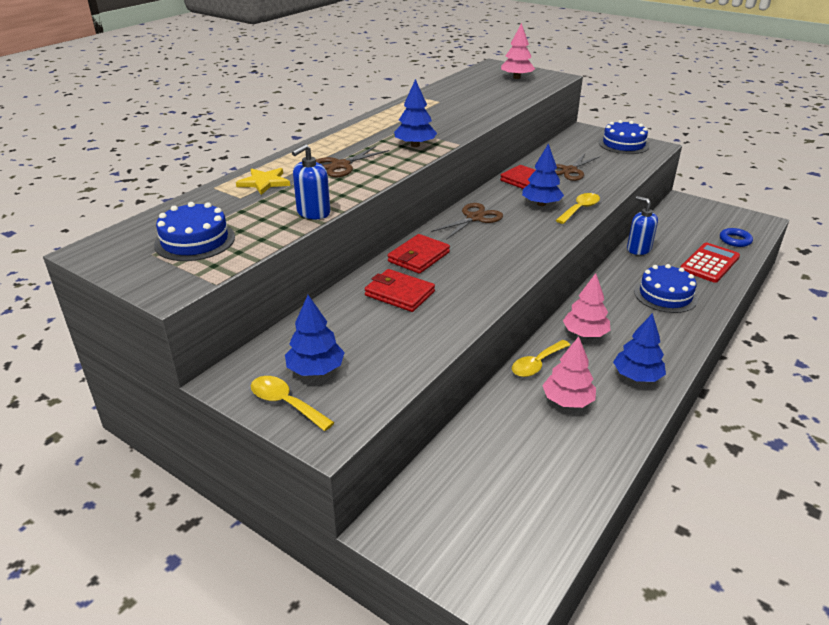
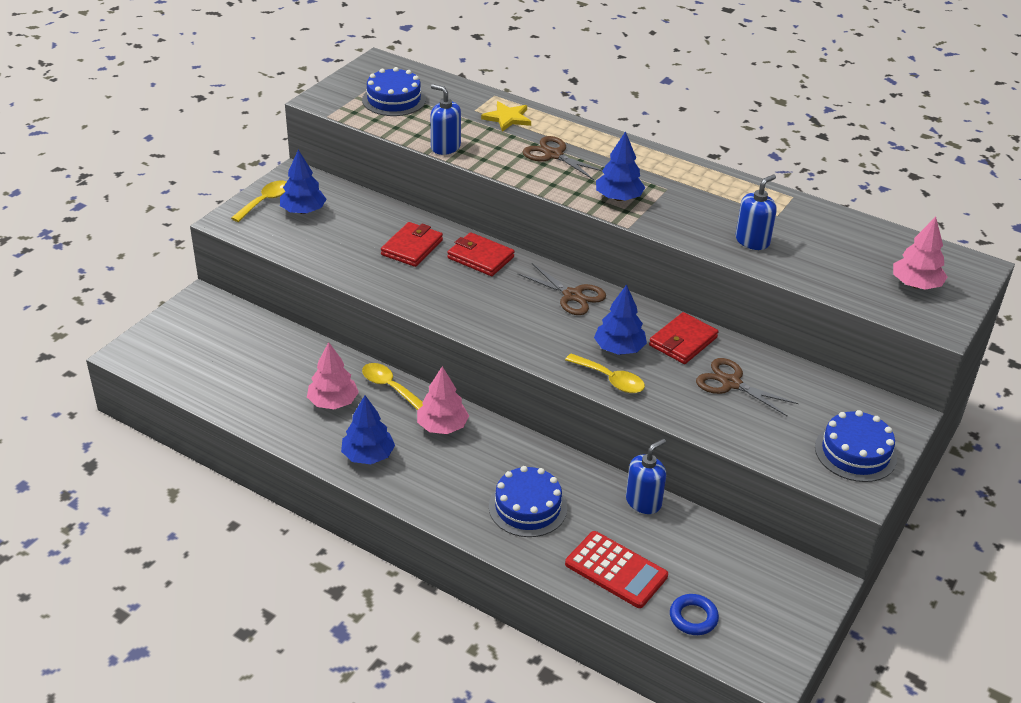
camera: 85 degrees right, 5 degrees up
(474, 110) = (752, 241): none -> blue soap dispenser

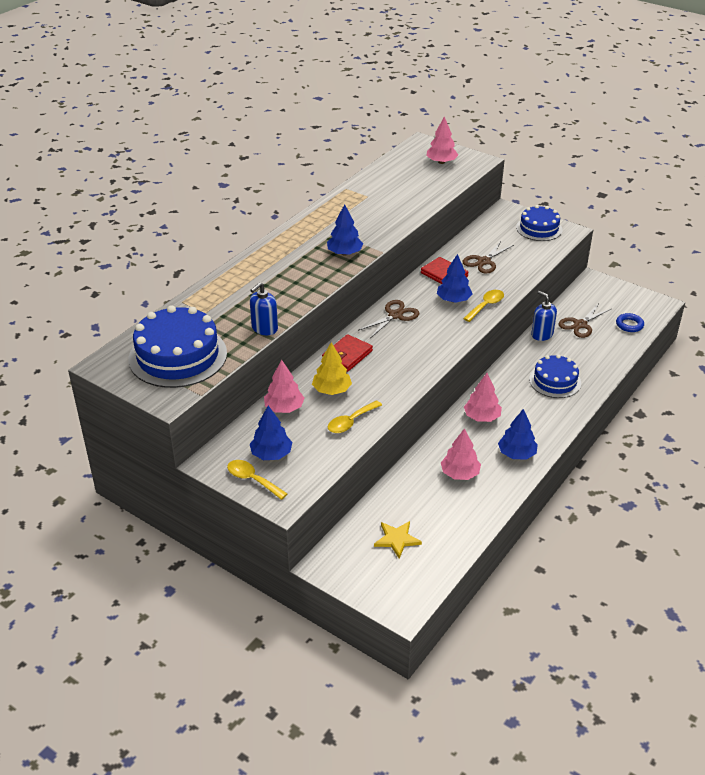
camera: 85 degrees left, 0 degrees up
(380, 216) = (284, 408): none -> pink tree
(389, 387) = (440, 444): yellow spoon -> yellow spoon (351, 422)
(394, 100) = (178, 356): blue cake -> blue cake, size x1.66
(412, 247) = (332, 390): red wallet -> yellow tree
(507, 118) = (222, 296): yellow star -> yellow star (397, 539)
(553, 155) = (282, 277): brown scissors -> brown scissors (580, 325)
(616, 570) = (600, 349): red calculator -> none
(752, 241) = (398, 208): blue soap dispenser -> none

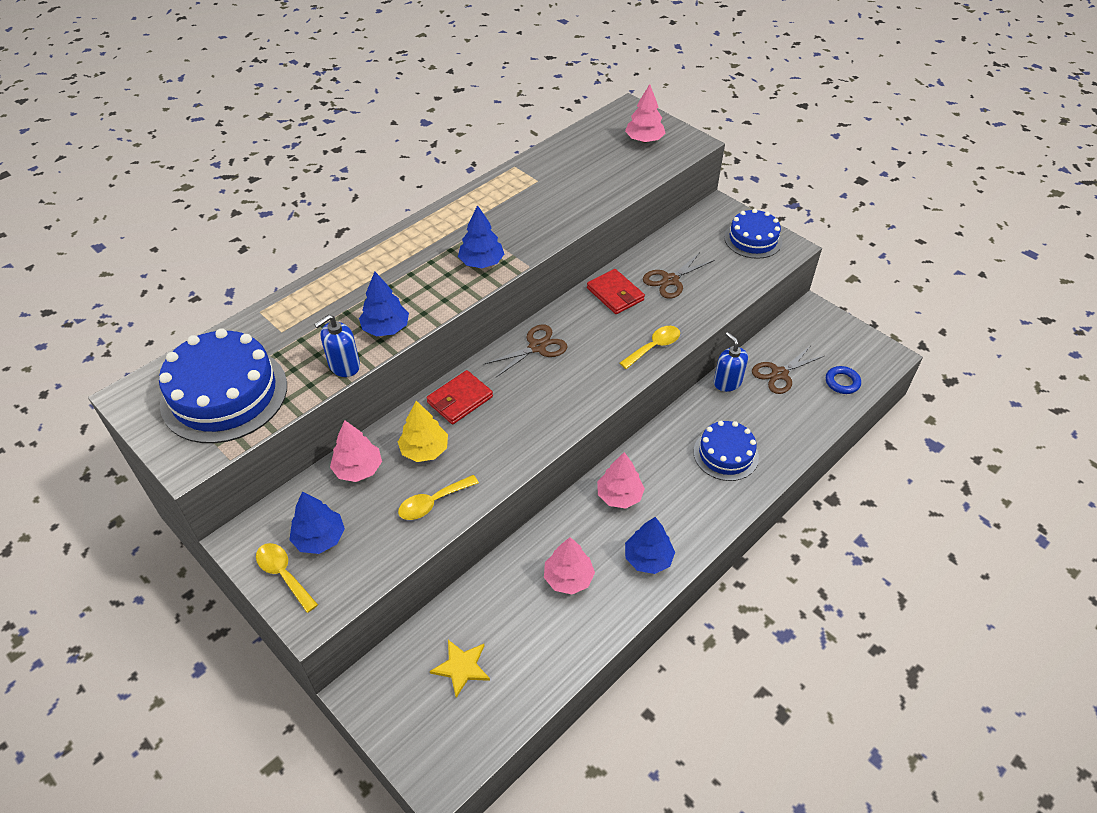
camera: 10 degrees right, 10 degrees up
(453, 300) = (616, 333): blue tree -> blue tree (386, 328)

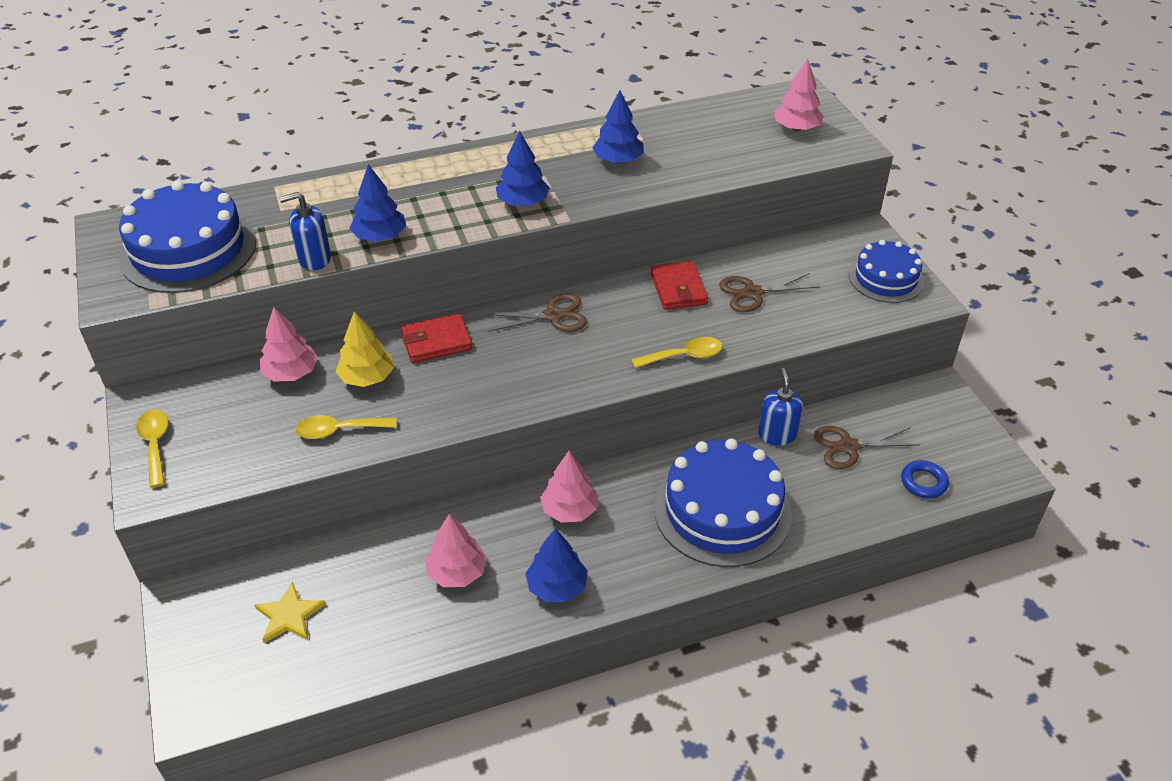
camera: 25 degrees right, 5 degrees down
(320, 538) = (210, 424): blue tree -> blue tree (618, 160)
(725, 454) = (722, 510): blue cake -> blue cake, size x1.66

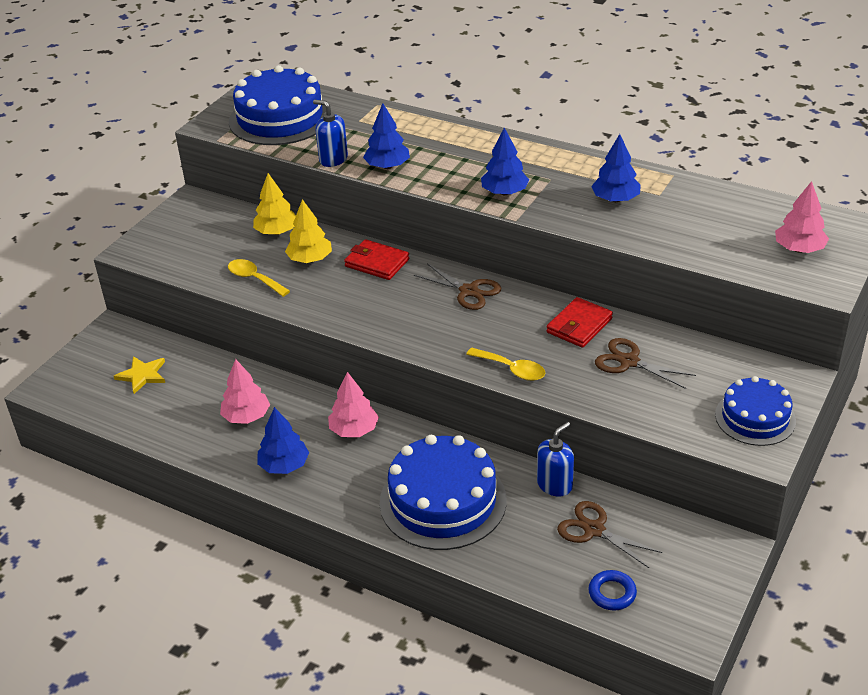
camera: 50 degrees right, 5 degrees down
(155, 445) = (164, 228): yellow spoon -> none
(291, 373) = (277, 232): pink tree -> yellow tree

